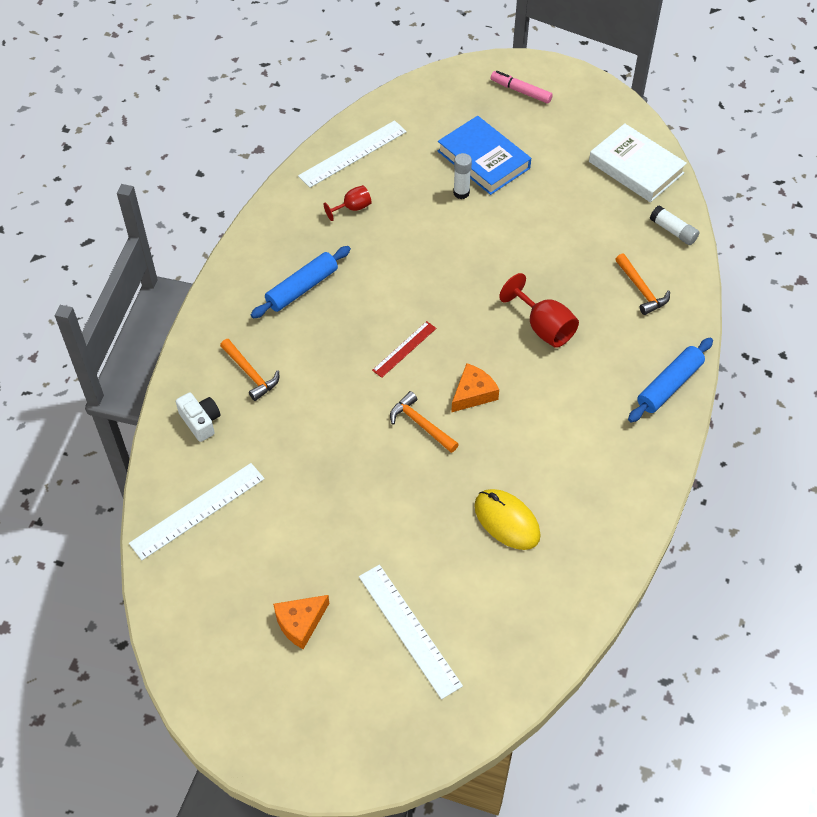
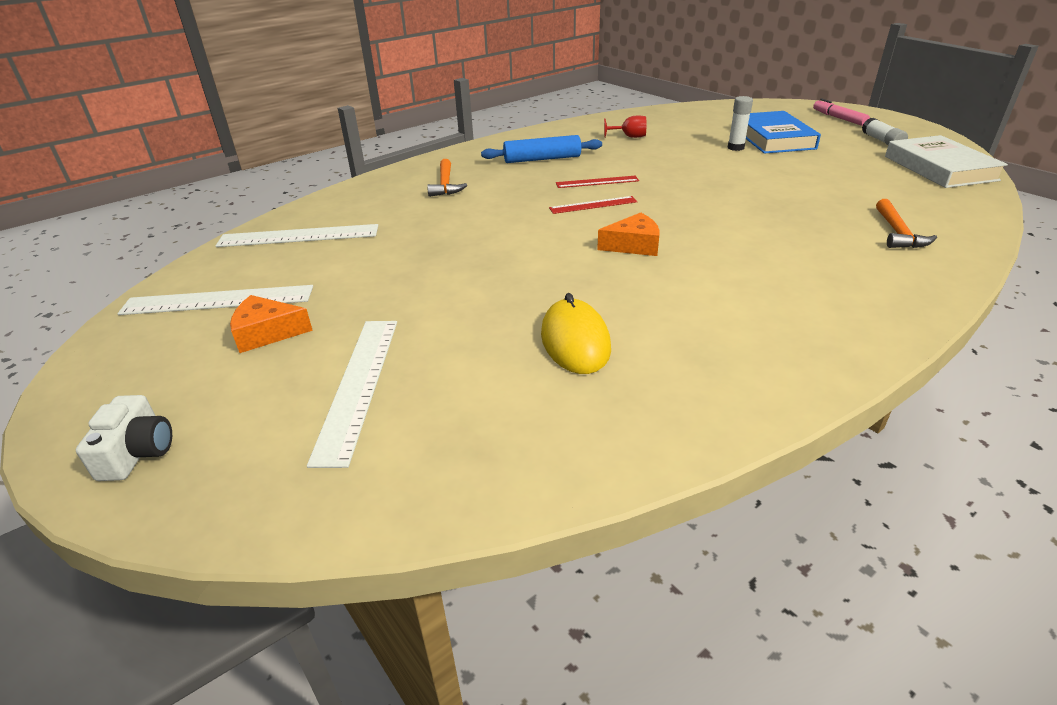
camera: 35 degrees right, 20 degrees down
(200, 421) = (374, 195): white camera -> white camera (137, 453)
(353, 154) = (657, 118): white ruler -> white ruler (218, 300)
(381, 309) = (597, 182): none -> red ruler
(420, 424) = (557, 248): orange hammer -> none
(543, 327) = (754, 227): red goblet -> none
(669, 385) = (893, 305): blue rolling pin -> none
(673, 231) = (965, 208): white glue stick -> white glue stick (882, 141)

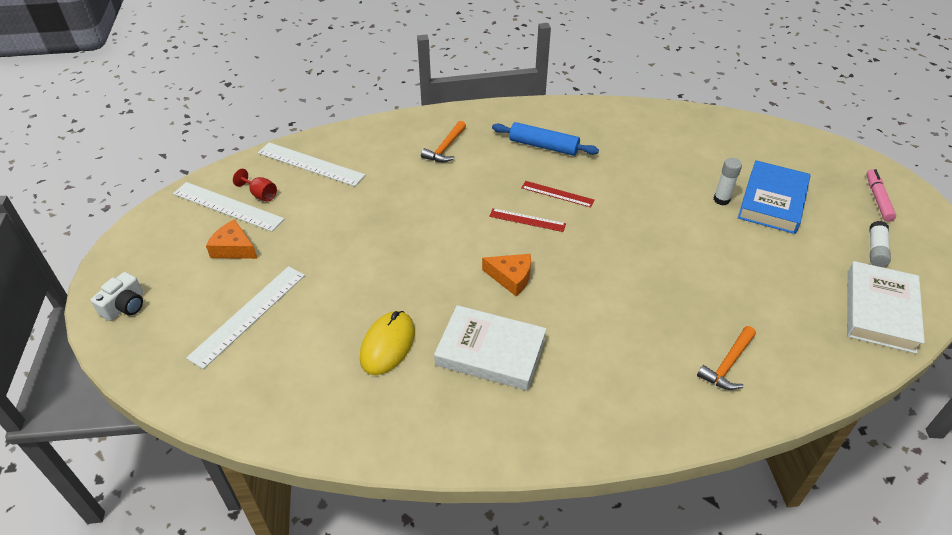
camera: 30 degrees right, 10 degrees up
(629, 137) = (644, 145): red goblet -> red goblet (260, 194)
(692, 303) = (490, 352): none -> white book

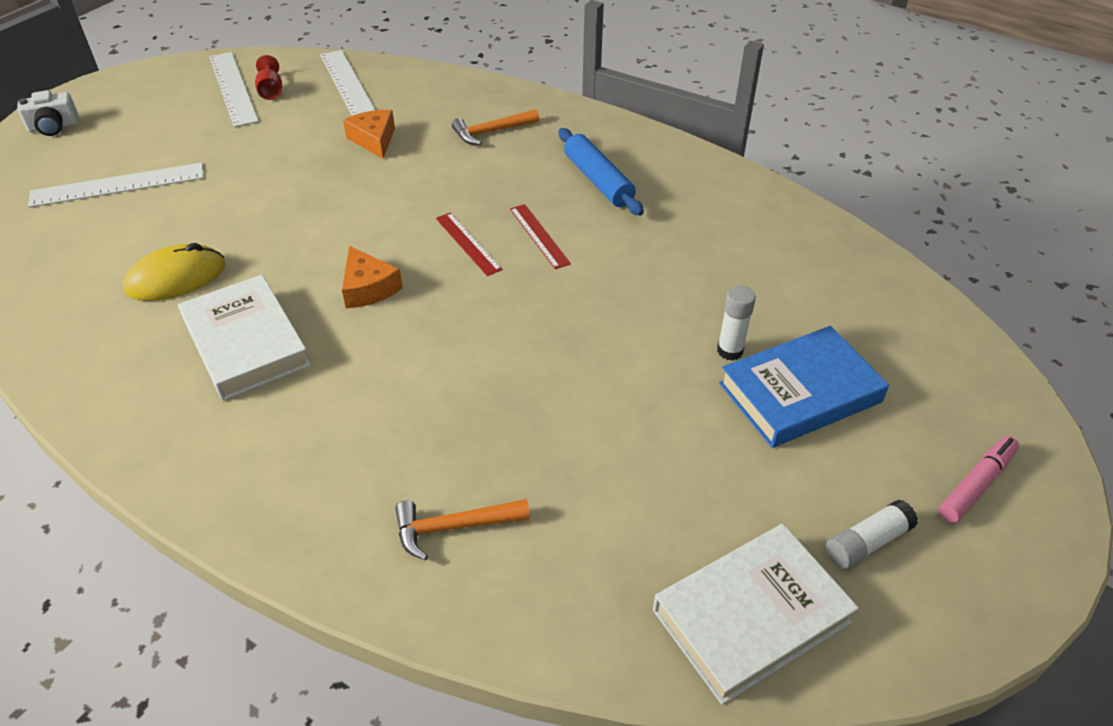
camera: 40 degrees right, 0 degrees up
(234, 248) = (187, 125): orange cheese -> orange cheese (374, 140)

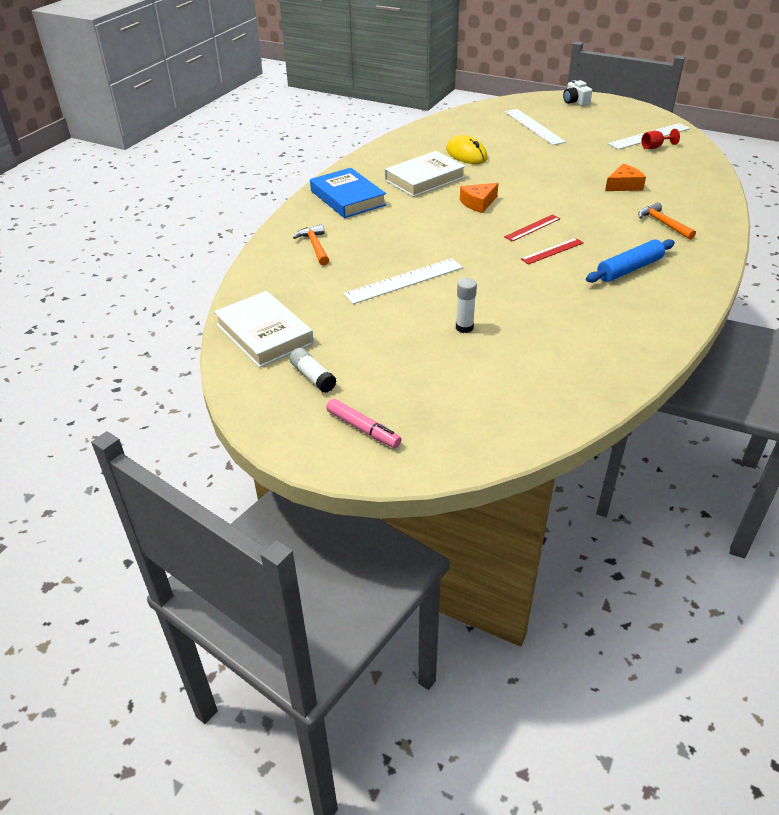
camera: 85 degrees right, 5 degrees down
(348, 86) = (681, 169): white ruler -> white ruler (404, 281)
(800, 393) = (432, 356): blue book -> blue book (347, 198)

